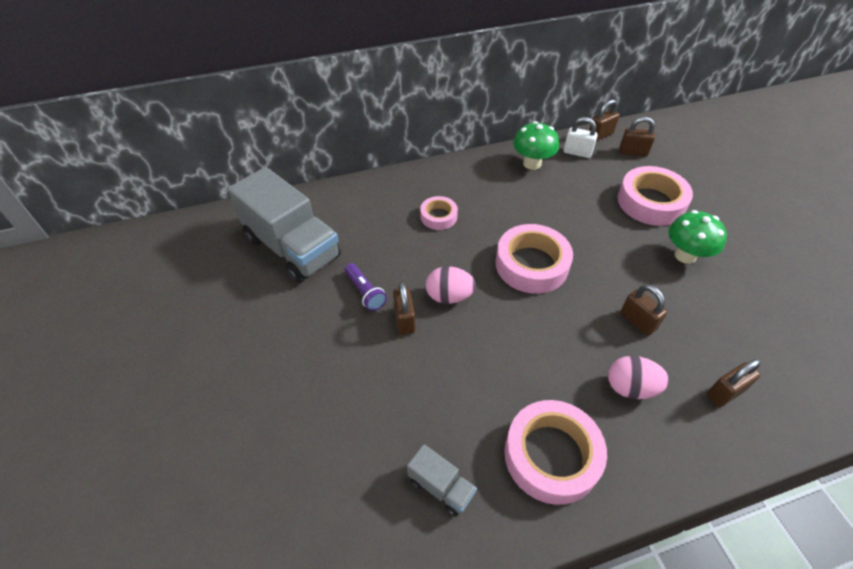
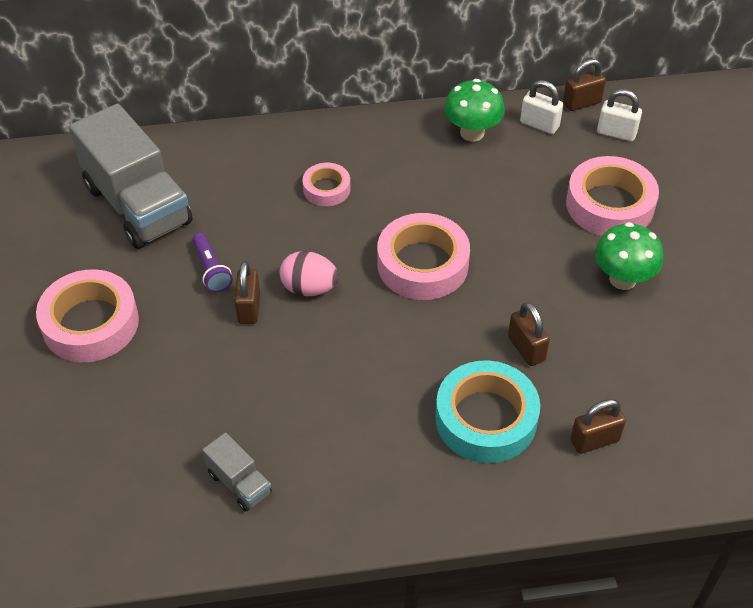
camera: 10 degrees right, 0 degrees up
(551, 455) = (368, 472): pink tape -> pink tape (90, 323)
(630, 387) = (486, 419): pink egg -> turquoise tape
(633, 152) = (616, 133): brown padlock -> white padlock

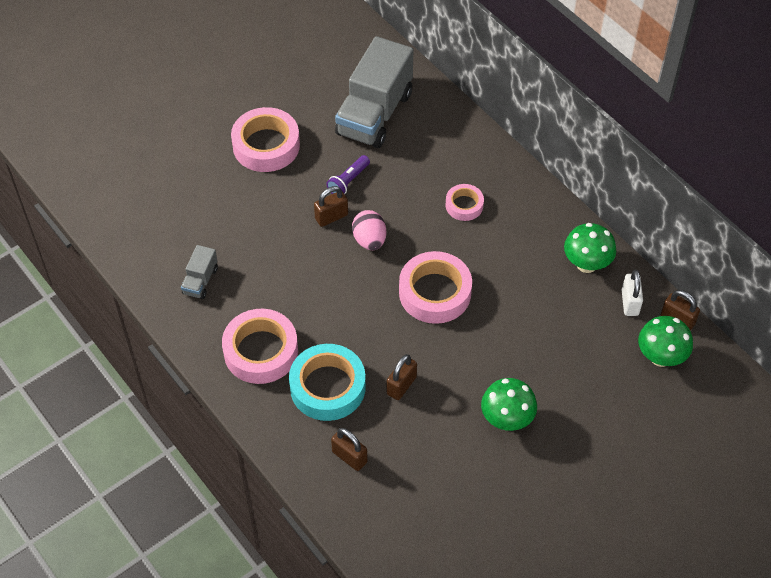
camera: 60 degrees right, 5 degrees up
(609, 205) = (577, 382): pink tape -> pink tape (261, 351)
(616, 133) = (660, 357): white padlock -> green mushroom

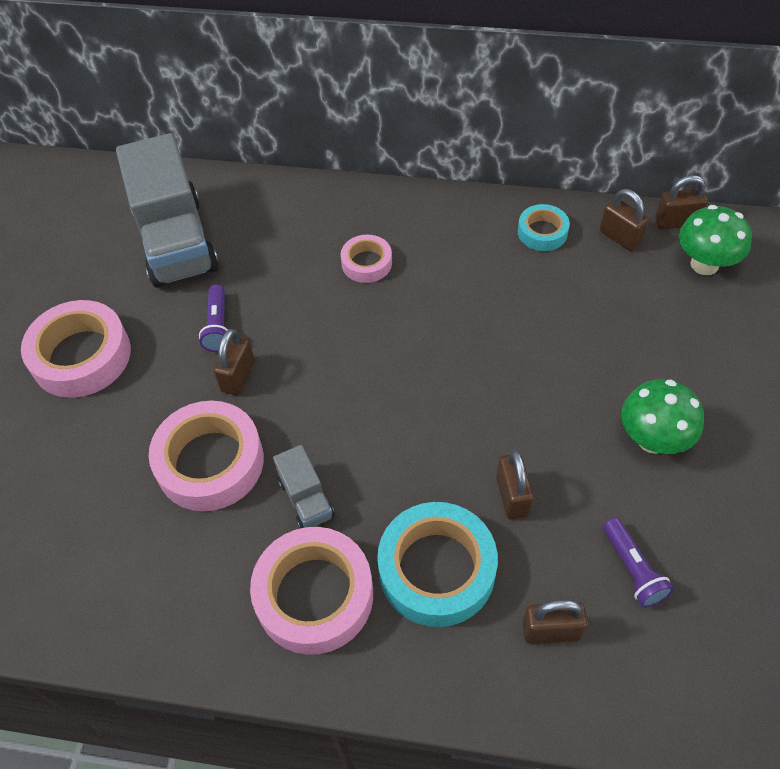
camera: 40 degrees left, 0 degrees up
(200, 281) = (151, 572): grey truck -> grey truck (306, 499)
(369, 240) = (307, 369): pink egg -> none
(420, 466) = (632, 569): none -> purple flashlight
(435, 293) = (435, 369): pink tape -> pink tape (210, 462)
(586, 264) = (542, 232): green mushroom -> turquoise tape
(630, 302) = (620, 237): white padlock -> brown padlock

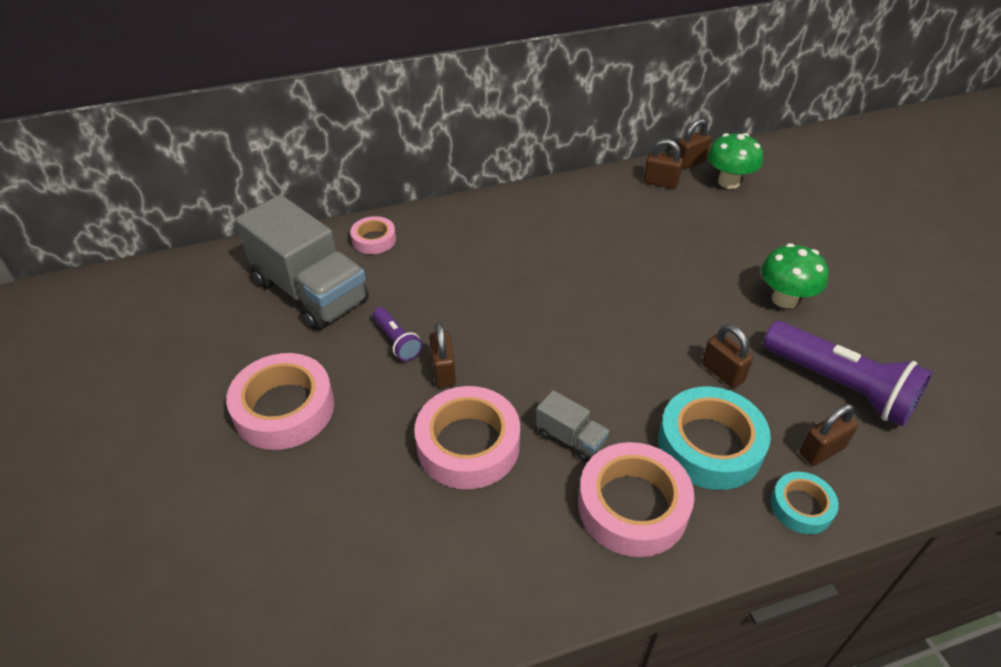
camera: 30 degrees left, 10 degrees down
(366, 263) = (488, 256): pink tape -> pink tape (374, 240)
(542, 232) = (604, 195): turquoise tape -> turquoise tape (801, 507)
(632, 569) = (840, 386): purple flashlight -> purple flashlight, size x2.03

